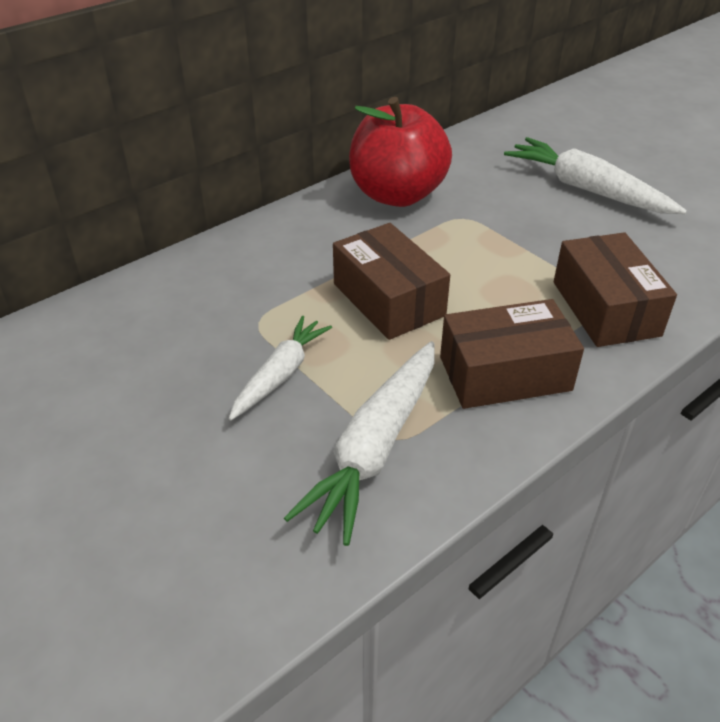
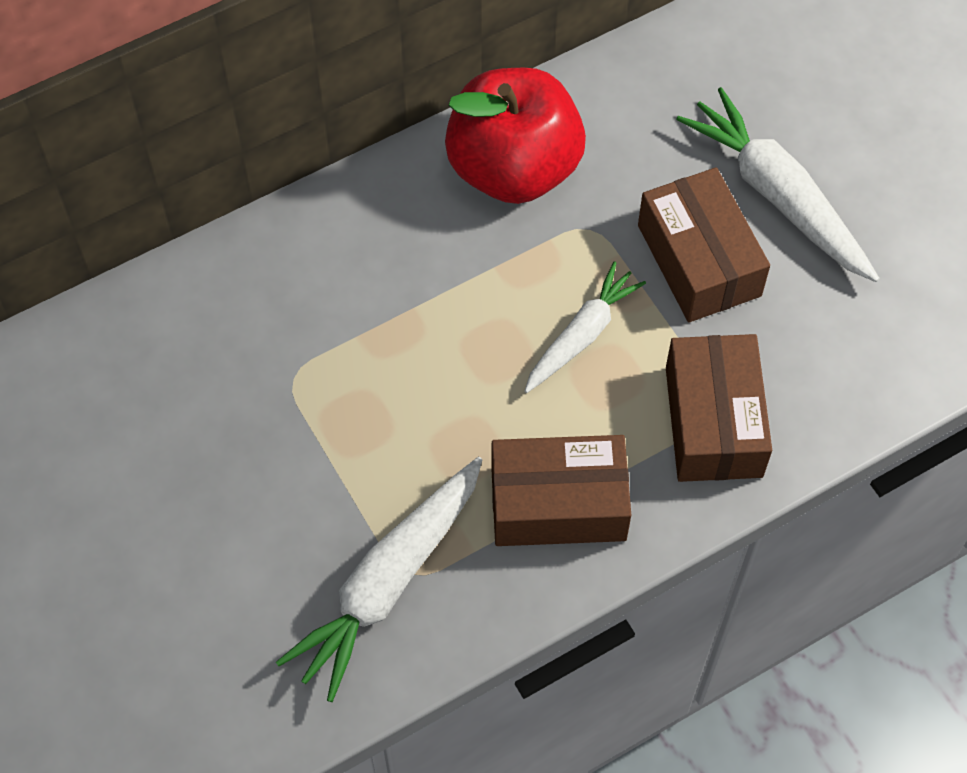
camera: 10 degrees right, 20 degrees up
(280, 374) = (306, 464): white carrot -> white carrot (582, 335)
(388, 299) = (454, 365): brown box -> brown box (699, 260)

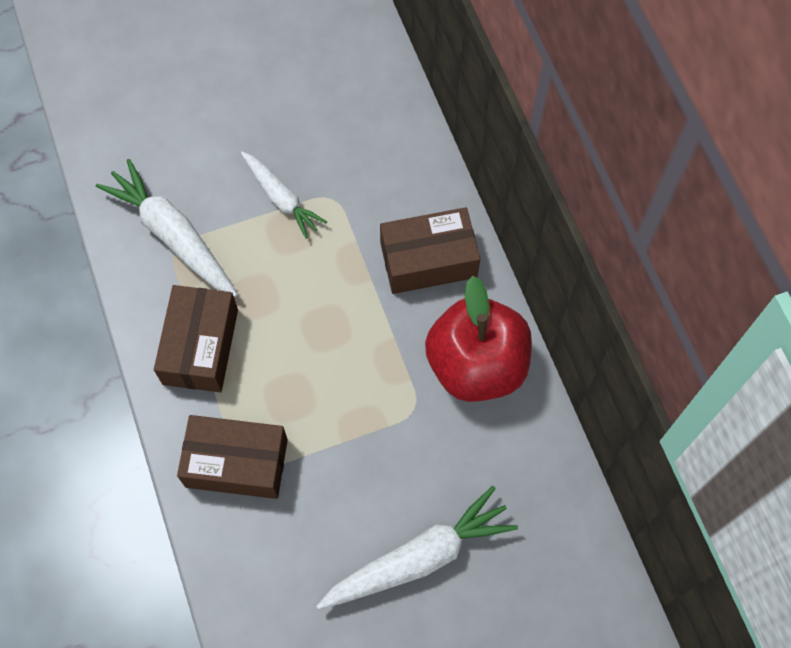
camera: 100 degrees right, 5 degrees up
(582, 335) = (326, 386): white carrot -> white carrot (281, 198)
(699, 260) = (372, 483): brown box -> brown box (428, 260)

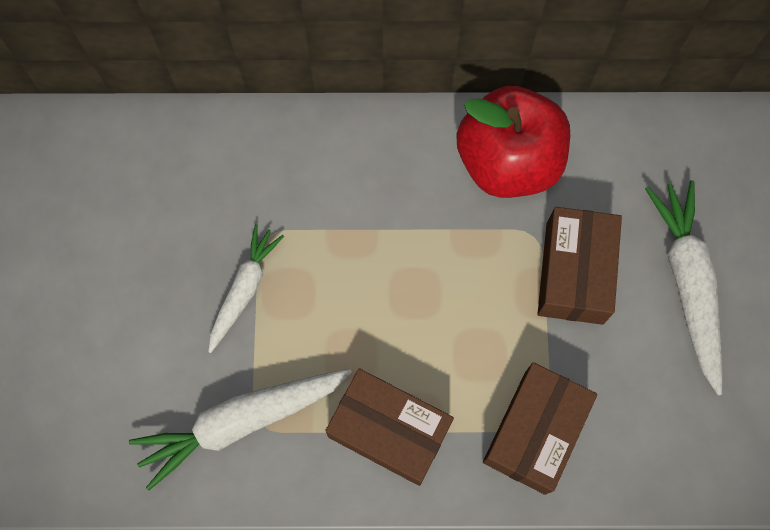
camera: 70 degrees left, 5 degrees up
(281, 198) = (244, 289): white carrot -> white carrot turned 45 degrees counterclockwise
(428, 260) = (377, 166): brown box -> brown box (574, 273)

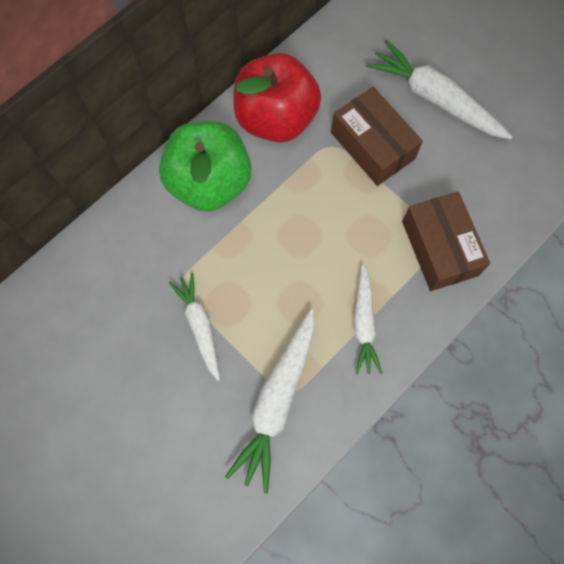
camera: 45 degrees left, 0 degrees up
(384, 167) = (209, 182): none -> green apple
(389, 430) = (364, 323): brown box -> white carrot

